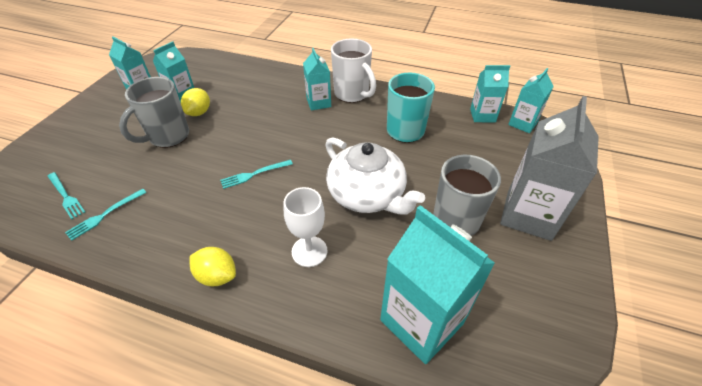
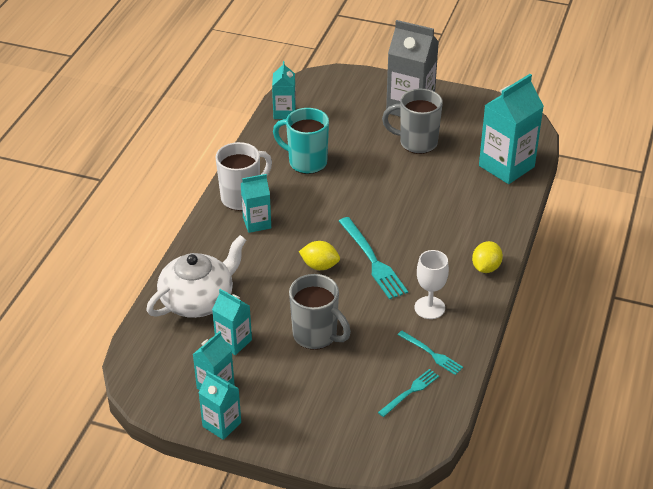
camera: 90 degrees left, 5 degrees down
(199, 112) = (271, 318): yellow lemon -> yellow lemon (319, 266)
(254, 174) = (372, 260): turquoise fork -> turquoise fork, size x1.72
(309, 251) = (457, 219): white goblet -> white goblet (429, 308)
(367, 195) = (394, 188): white teapot -> white teapot (198, 299)
(522, 123) = (297, 91): turquoise carton -> turquoise carton (222, 424)

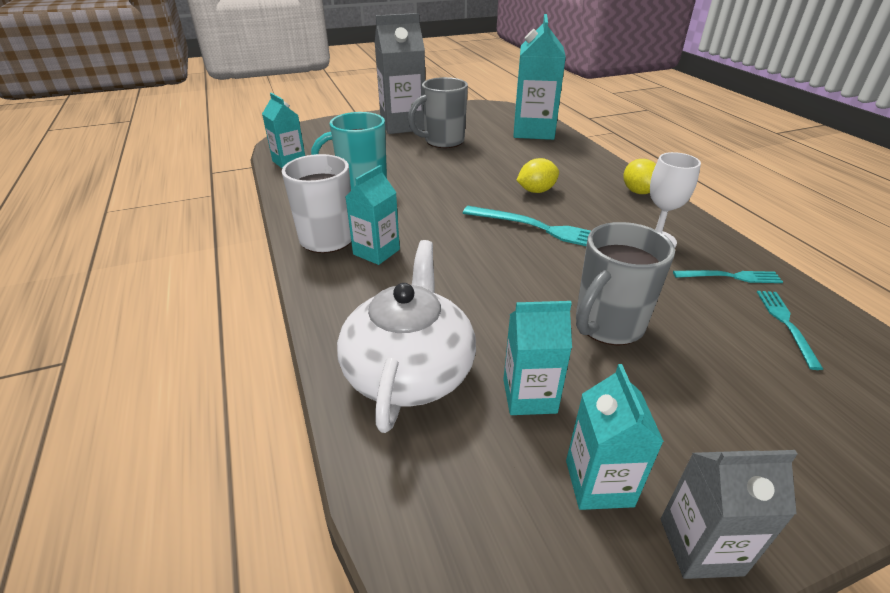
camera: 40 degrees left, 5 degrees down
(222, 424) = (700, 546): turquoise carton -> grey carton
(316, 335) = (607, 326): grey mug -> grey mug turned 135 degrees clockwise
(319, 266) = (501, 257): yellow lemon -> yellow lemon (536, 191)

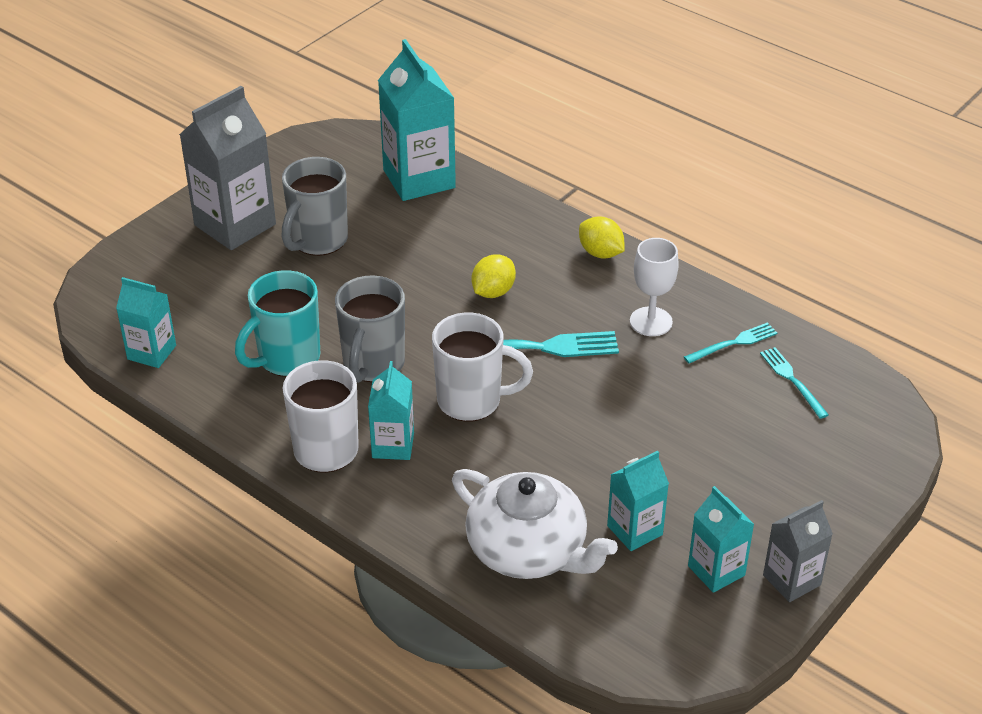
camera: 30 degrees left, 5 degrees up
(409, 370) = (529, 550): white teapot -> white teapot turned 150 degrees clockwise
(463, 245) = (472, 401): none -> white mug
(607, 326) = (657, 441): grey mug -> grey mug (373, 365)

